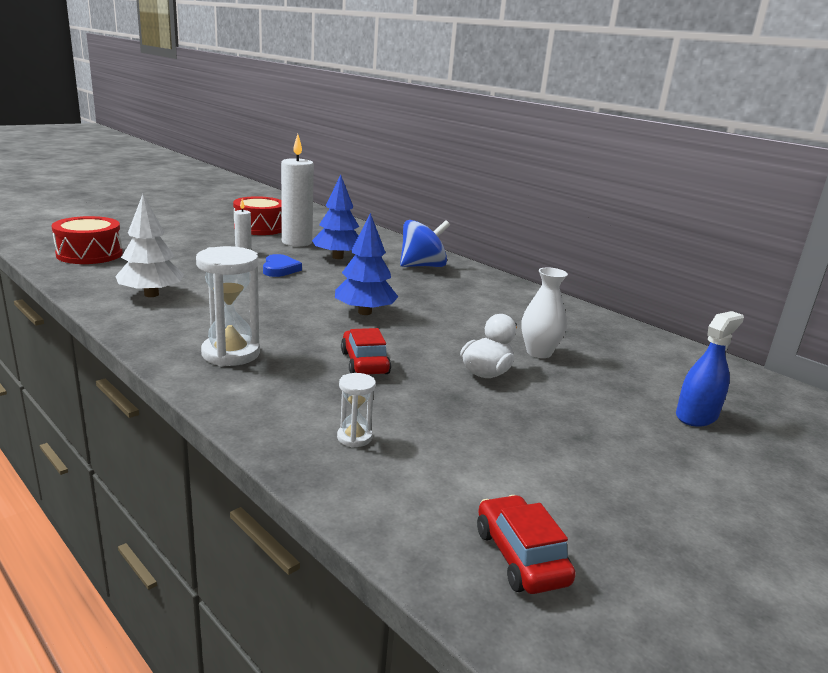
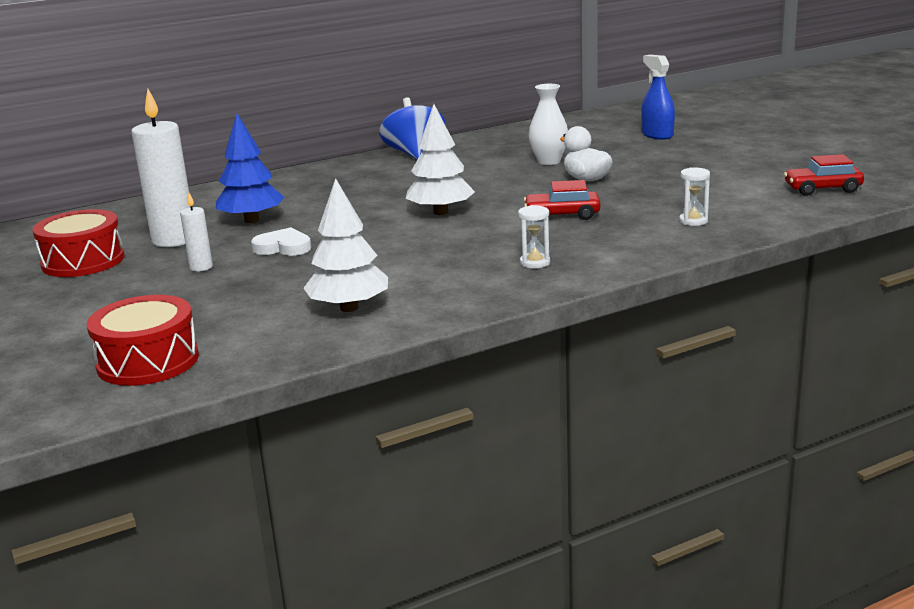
camera: 70 degrees left, 0 degrees up
(231, 353) = (535, 263): white hourglass -> white hourglass, size x0.51
(280, 269) = (283, 247): blue heart -> white heart
(365, 312) = (440, 212): blue tree -> white tree
(422, 266) = (307, 185): blue spinning top -> blue spinning top (414, 154)

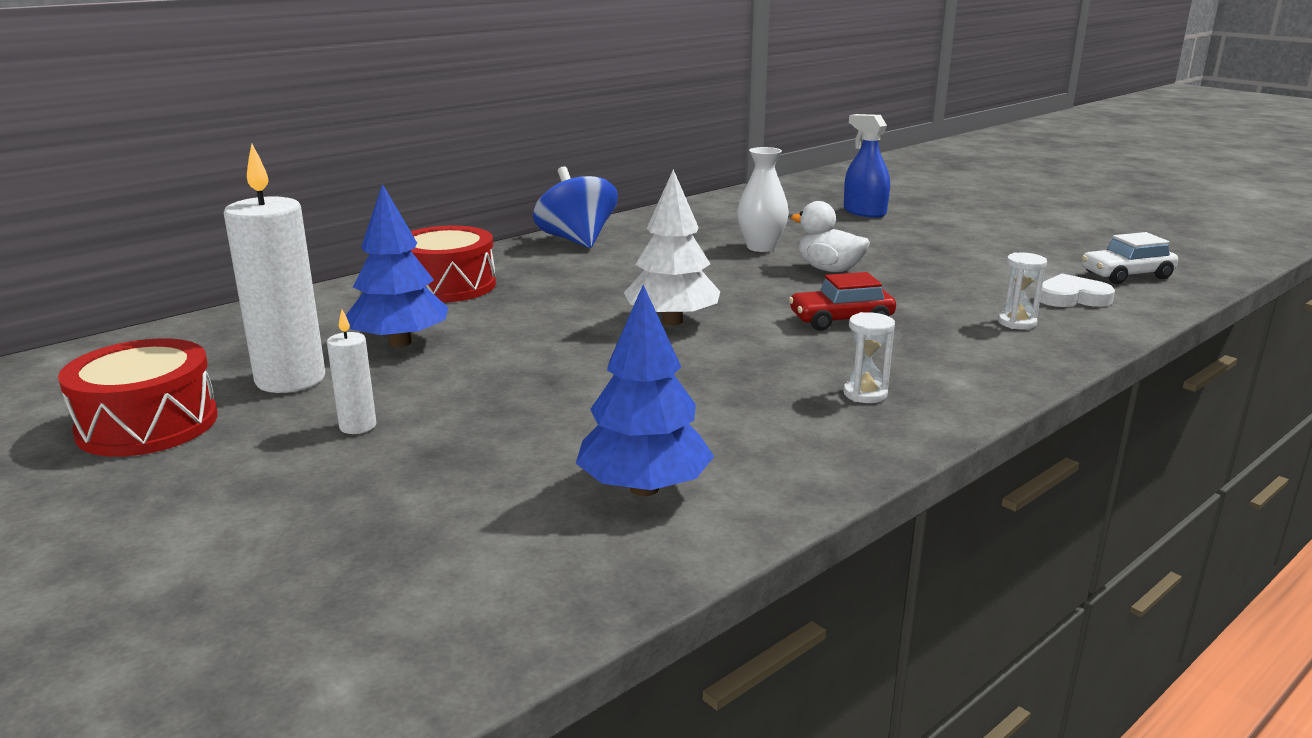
camera: 15 degrees left, 0 degrees up
(148, 361) = (346, 628): red drum -> red drum (448, 286)
(283, 247) = (474, 385): white heart -> white heart (1072, 298)
(349, 308) = (644, 488): white tree -> blue tree
(822, 189) = (1126, 275): red car -> white car

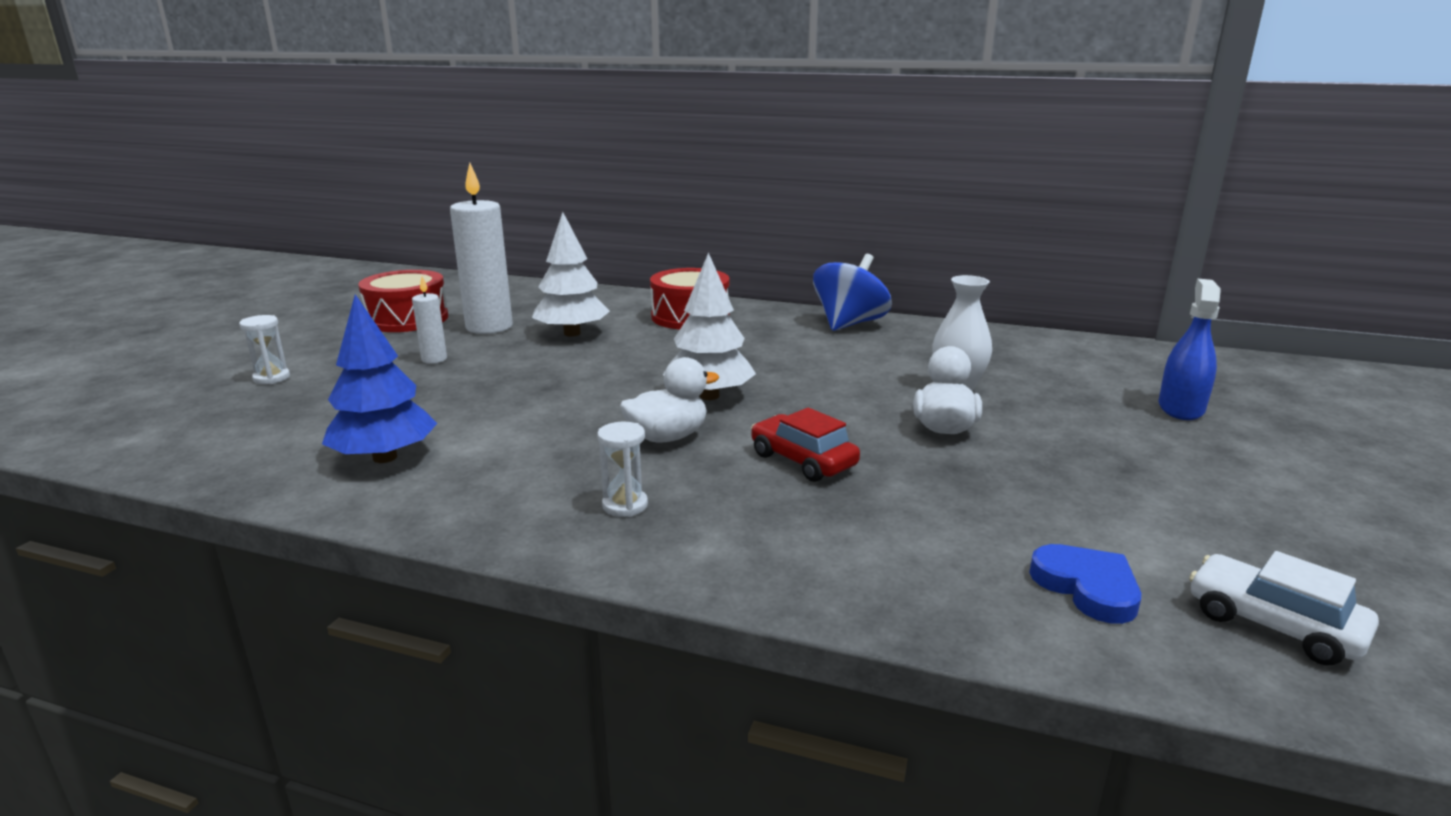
camera: 60 degrees right, 0 degrees up
(400, 343) = (572, 333): blue tree -> white tree
(744, 354) = (667, 437): none -> white duck
(1017, 323) = (929, 559): white hourglass -> white hourglass (271, 378)
(1072, 298) = (1087, 587): white heart -> blue heart

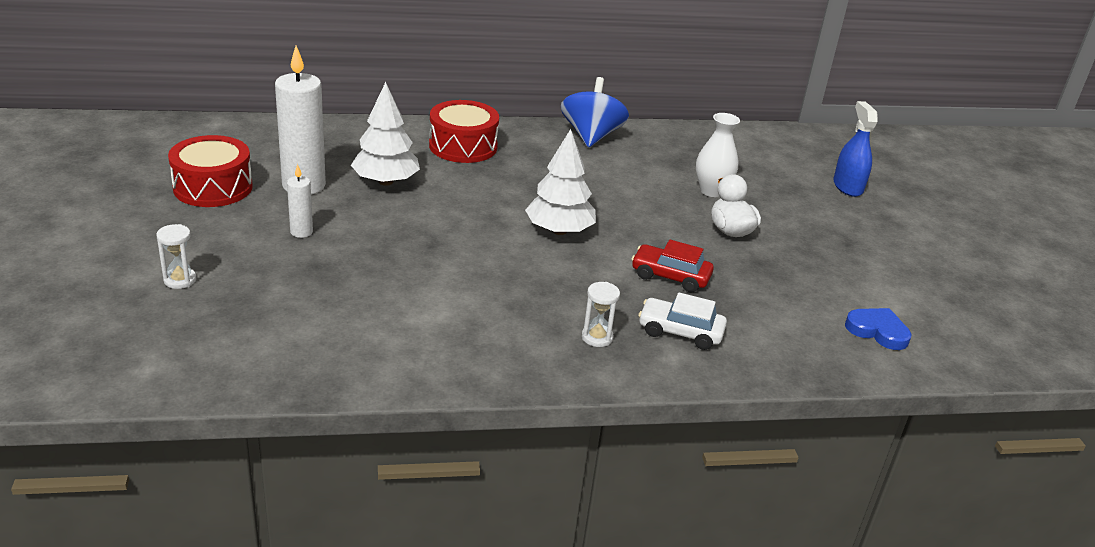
camera: 30 degrees left, 10 degrees up
(385, 457) = (388, 337): blue tree -> none
(667, 437) = (568, 275): white duck -> none
(1273, 624) = (964, 331): white car -> white car (680, 332)

